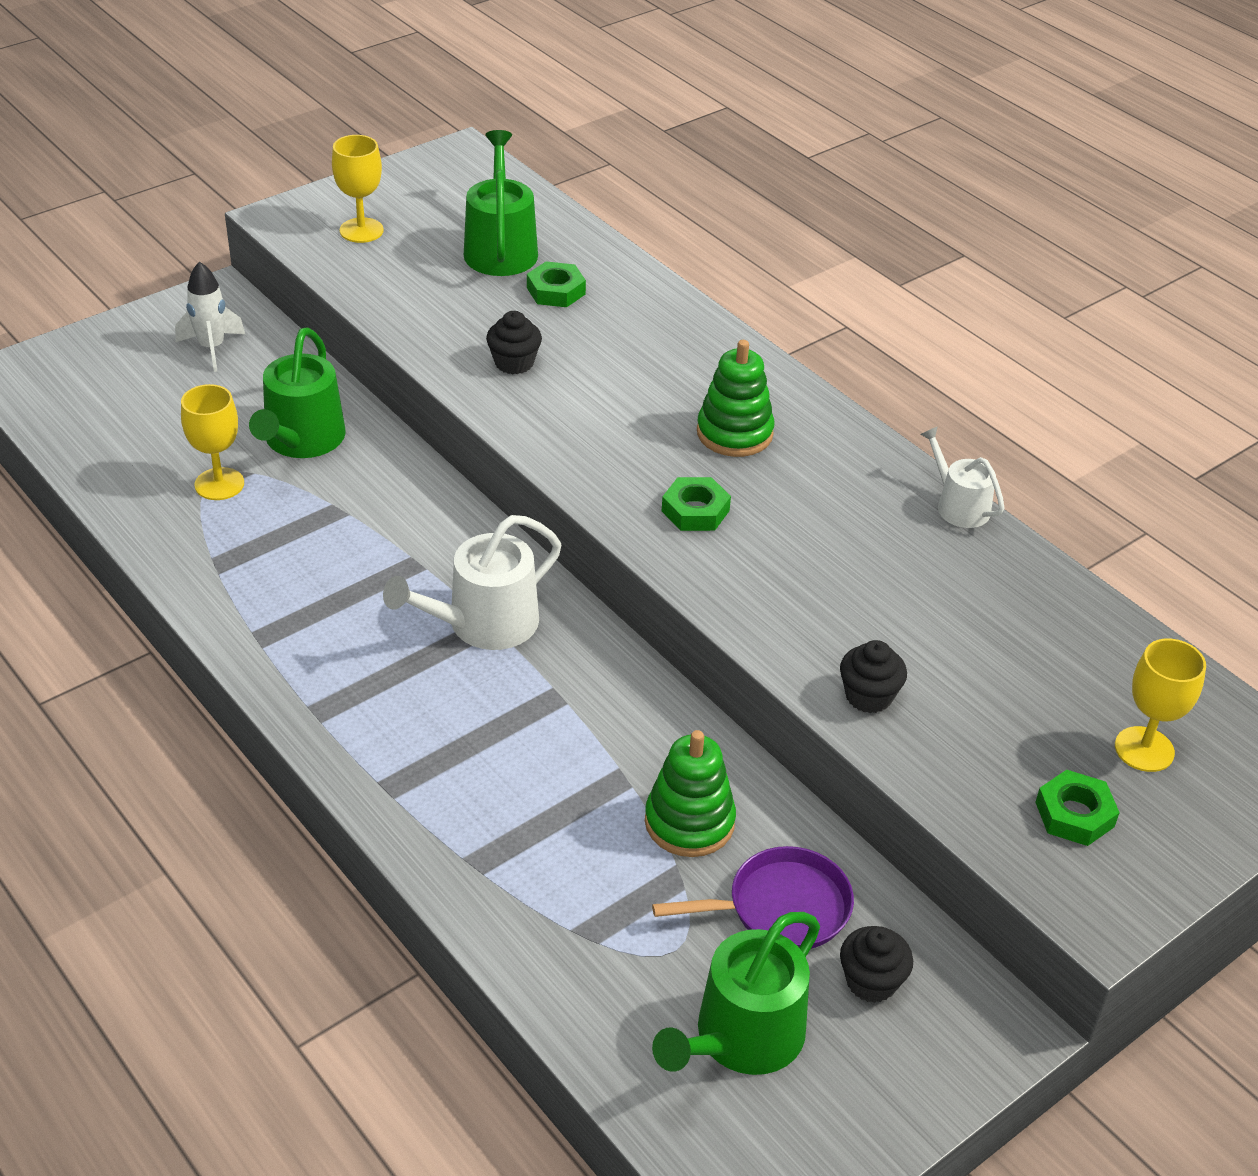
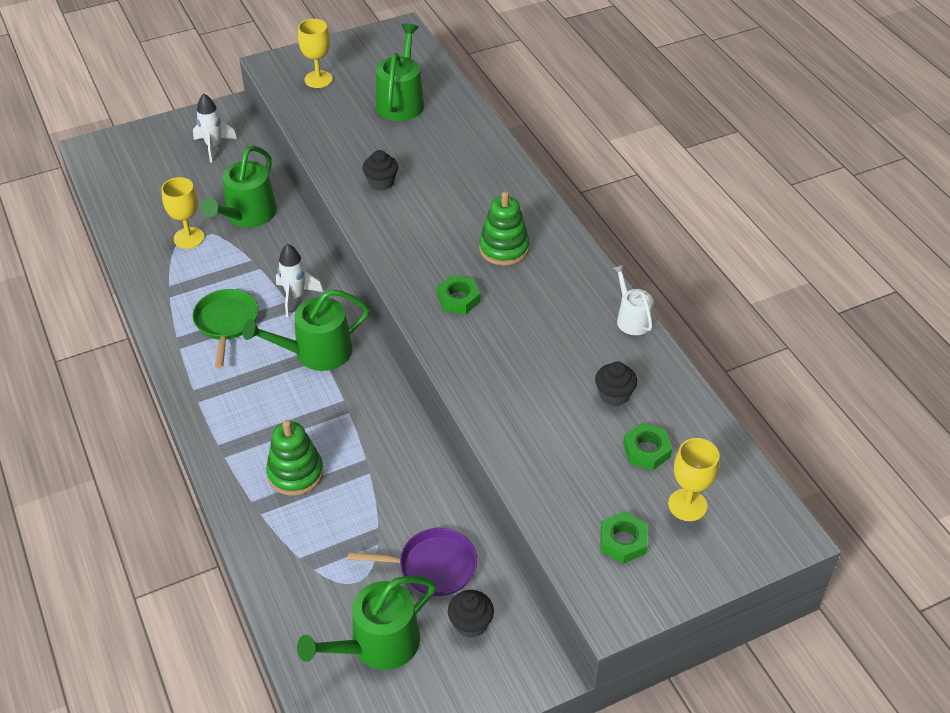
camera: 15 degrees right, 5 degrees up
(325, 600) = (226, 323): none -> green pan
(421, 548) = (295, 297): none -> white rocket
(484, 624) = (316, 352): white watering can -> green watering can
(556, 291) = (426, 135): green nut -> green nut (646, 450)
(689, 822) = (396, 501): green stacking toy -> green stacking toy (295, 473)
(868, 696) = (521, 440): black cupcake -> black cupcake (614, 395)

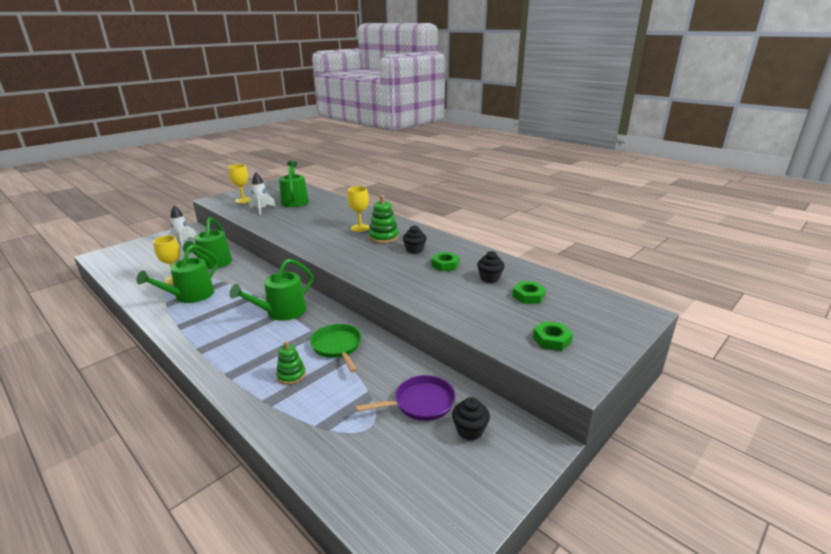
camera: 20 degrees left, 20 degrees down
(226, 323) = (212, 311): green pan -> green pan (337, 347)
(295, 297) = (258, 291): white rocket -> white rocket (262, 210)
(295, 473) = (291, 375): green stacking toy -> green stacking toy, size x0.66
(377, 644) = (406, 466): green watering can -> green watering can (190, 296)
(381, 182) = (297, 226): black cupcake -> black cupcake (414, 250)
(458, 299) = (369, 259): green nut -> green nut (445, 265)
(632, 318) = (474, 249): white watering can -> none
(687, 505) = (574, 314): yellow goblet -> yellow goblet (360, 228)

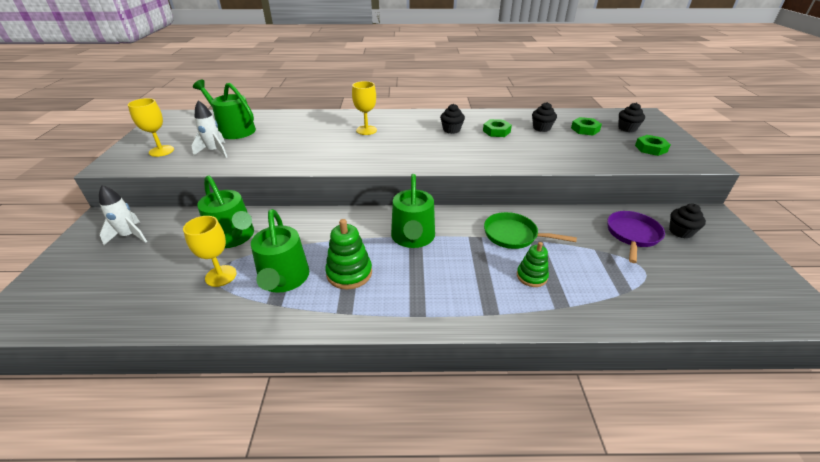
camera: 45 degrees left, 10 degrees up
(383, 237) = (405, 130): green stacking toy -> green stacking toy (349, 273)
(577, 314) = (627, 128): none -> black cupcake

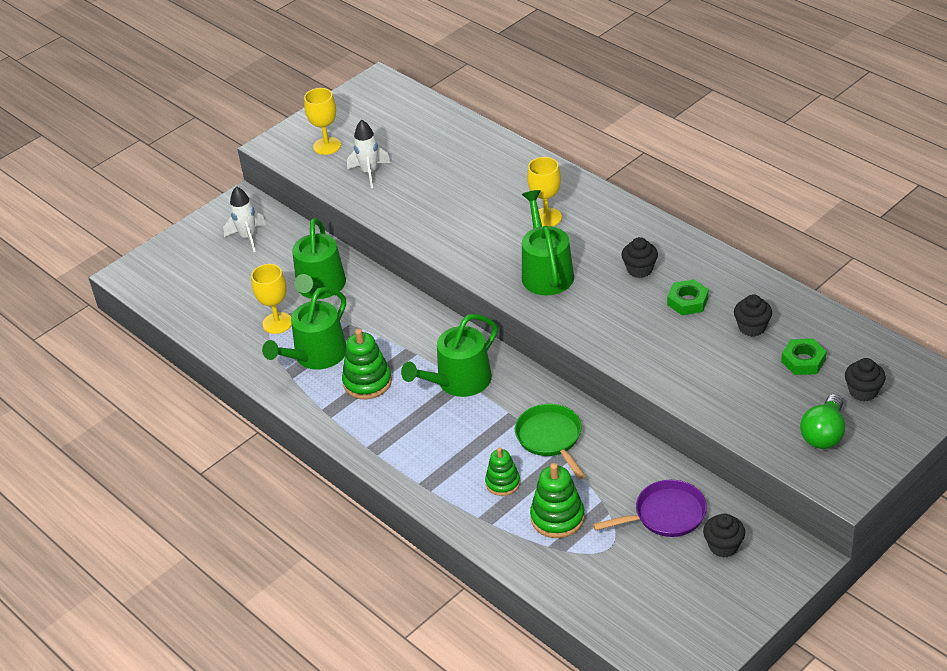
camera: 50 degrees right, 5 degrees up
(233, 130) = (417, 143): green watering can -> green watering can (546, 272)
(593, 274) = (557, 518): none -> green stacking toy
(650, 148) = (824, 434): green nut -> green light bulb

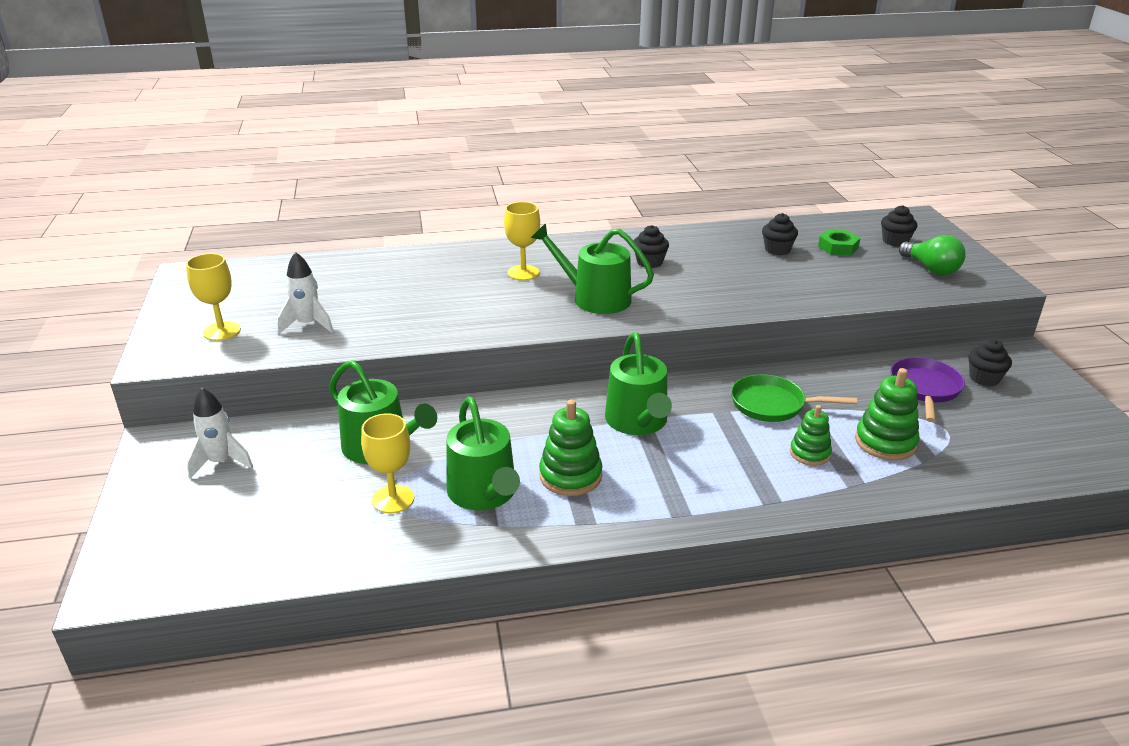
camera: 60 degrees left, 10 degrees down
(687, 301) = (715, 259): green nut -> none

